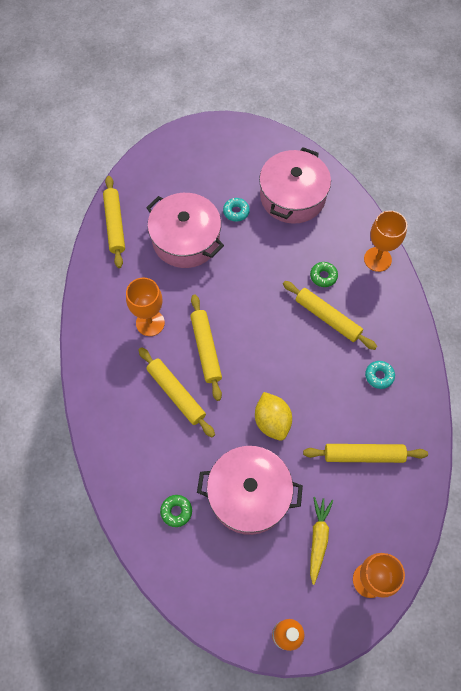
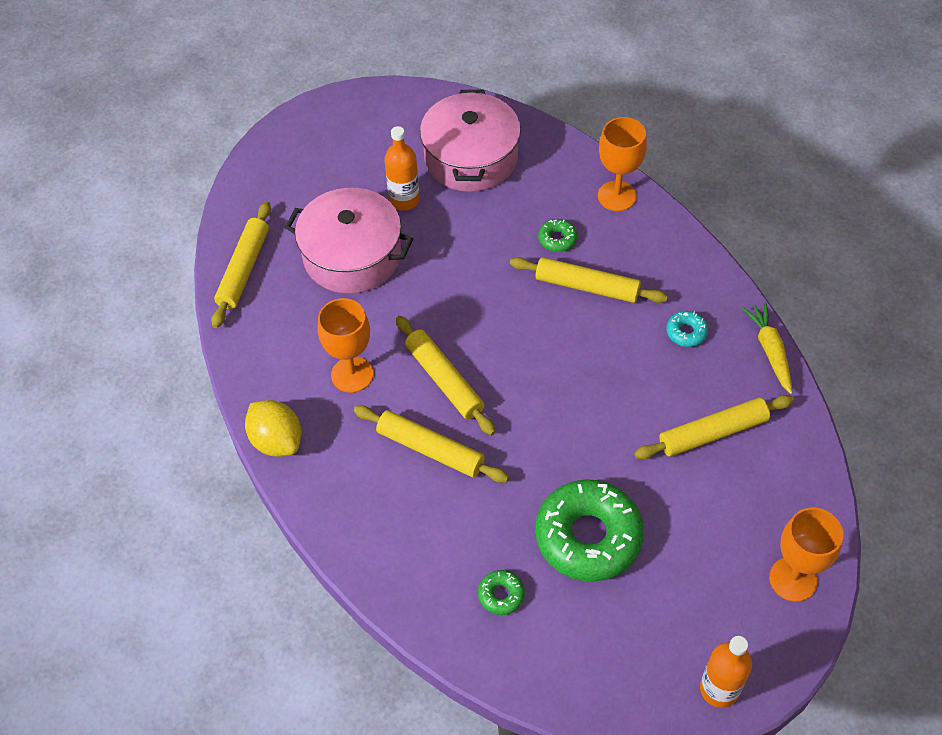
camera: 20 degrees left, 10 degrees down
(115, 224) = (244, 269): yellow rolling pin -> yellow rolling pin turned 45 degrees clockwise
(236, 212) = (404, 200): turquoise donut -> orange bottle
(249, 494) = (588, 537): pink pot -> green donut
(272, 421) = (575, 436): yellow lemon -> yellow lemon (277, 441)
(318, 539) = (704, 555): yellow carrot -> yellow carrot (770, 351)

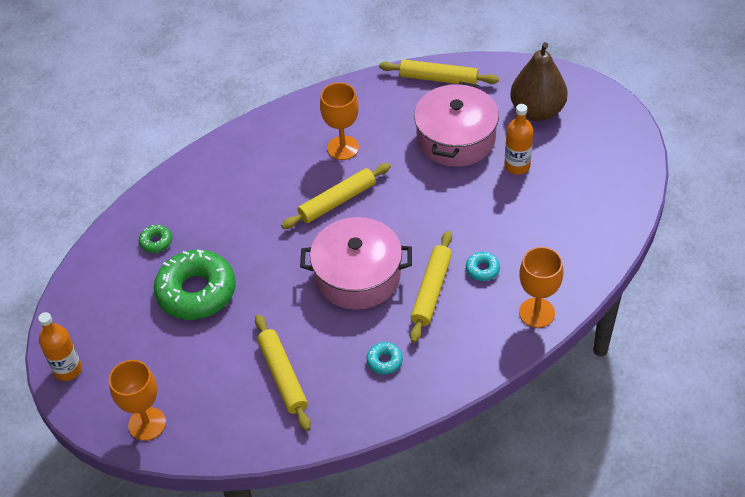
camera: 90 degrees right, 5 degrees down
(277, 441) = (287, 113): yellow lemon -> none
(318, 176) = (537, 111): none -> brown pear
(430, 449) = (276, 196): yellow rolling pin -> none
(471, 158) = (570, 207): pink pot -> pink pot (357, 276)
(557, 239) = (482, 269): green donut -> turquoise donut
(770, 351) = (365, 424): yellow carrot -> none

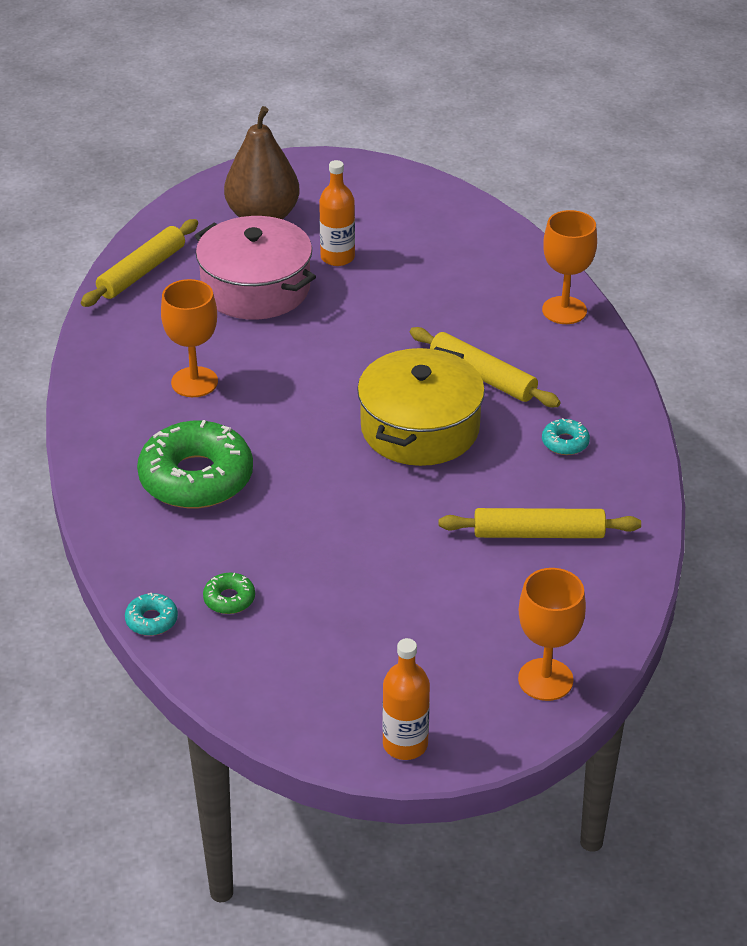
camera: 70 degrees left, 10 degrees down
(196, 292) = (349, 579): green donut -> green donut (196, 478)
(337, 201) = (284, 412): yellow rolling pin -> none
(357, 276) = (420, 428): pink pot -> yellow pot
(482, 269) = (476, 329): turquoise donut -> turquoise donut (151, 620)

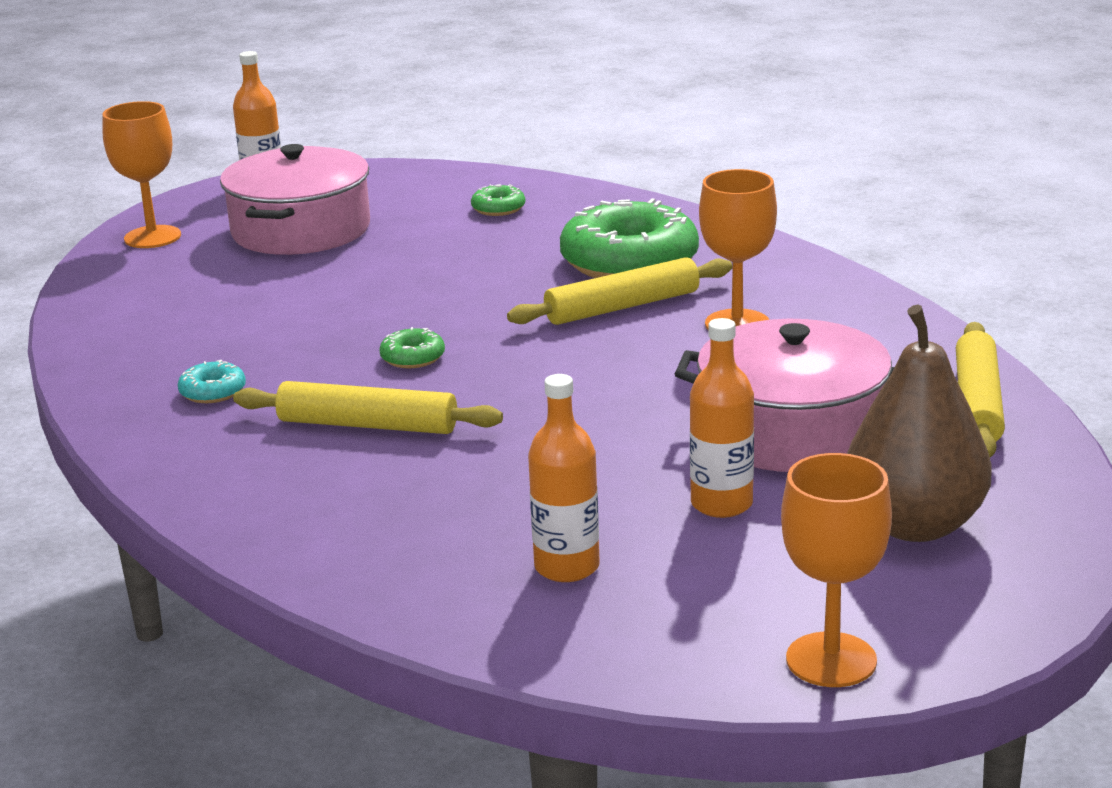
camera: 155 degrees right, 15 degrees down
(151, 620) = (555, 184): turquoise donut -> none
(412, 635) = (301, 230): none -> pink pot
(420, 428) = (412, 357): yellow pot -> green donut
(440, 248) = (567, 567): none -> orange bottle
(538, 533) = (208, 315): yellow rolling pin -> yellow rolling pin (623, 307)
(564, 310) = (291, 537): orange goblet -> orange goblet (831, 660)

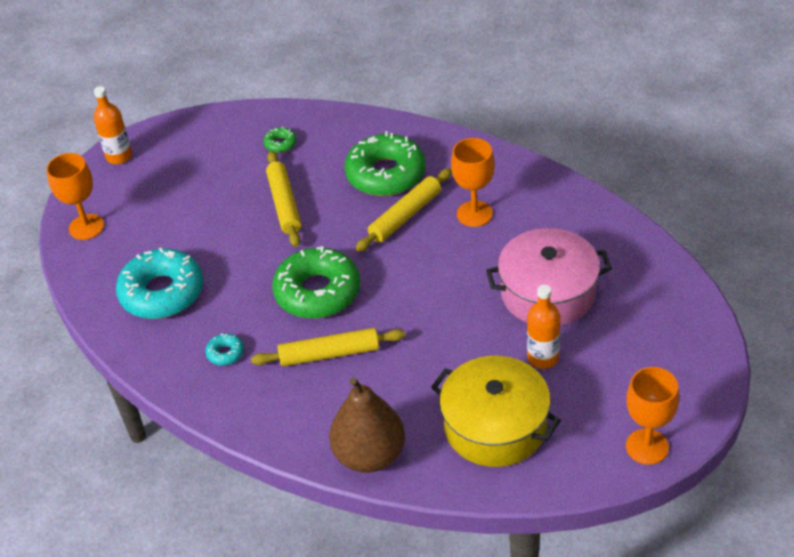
camera: 20 degrees left, 20 degrees up
(187, 315) = (162, 293): none -> turquoise donut
(301, 230) = (174, 195): pink pot -> none
(412, 357) = (317, 292): green donut -> green donut, size x2.35
(567, 567) = (495, 426): orange bottle -> yellow pot
(914, 525) = (639, 344): brown pear -> brown pear (369, 455)
(977, 404) = (626, 245): yellow rolling pin -> yellow rolling pin (284, 204)

